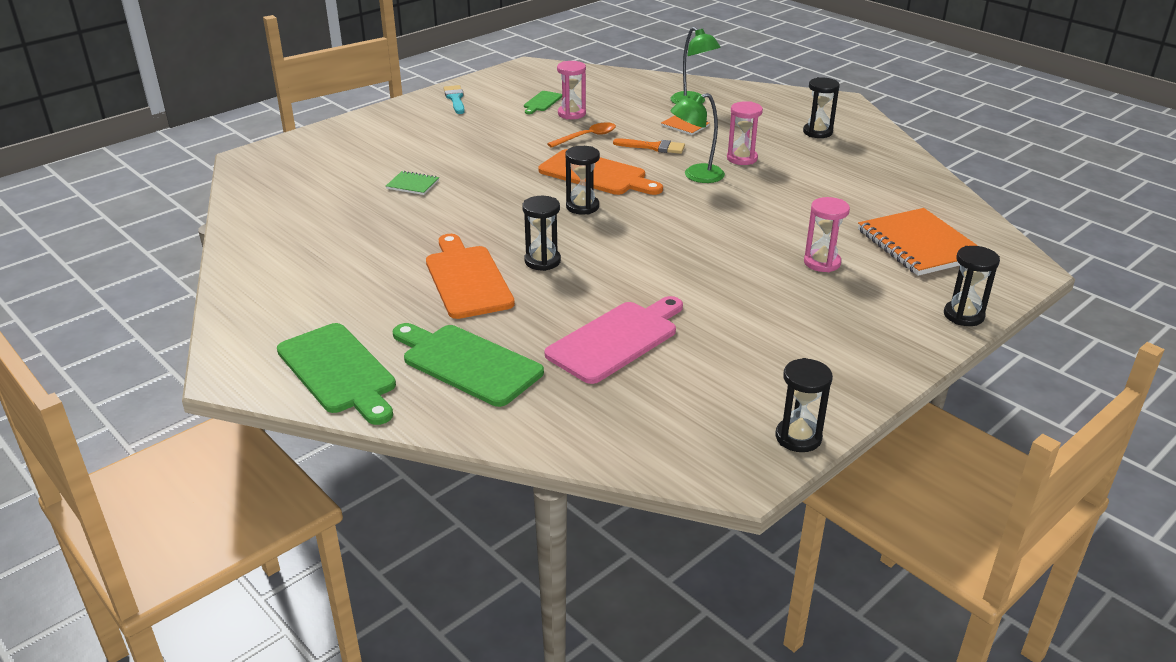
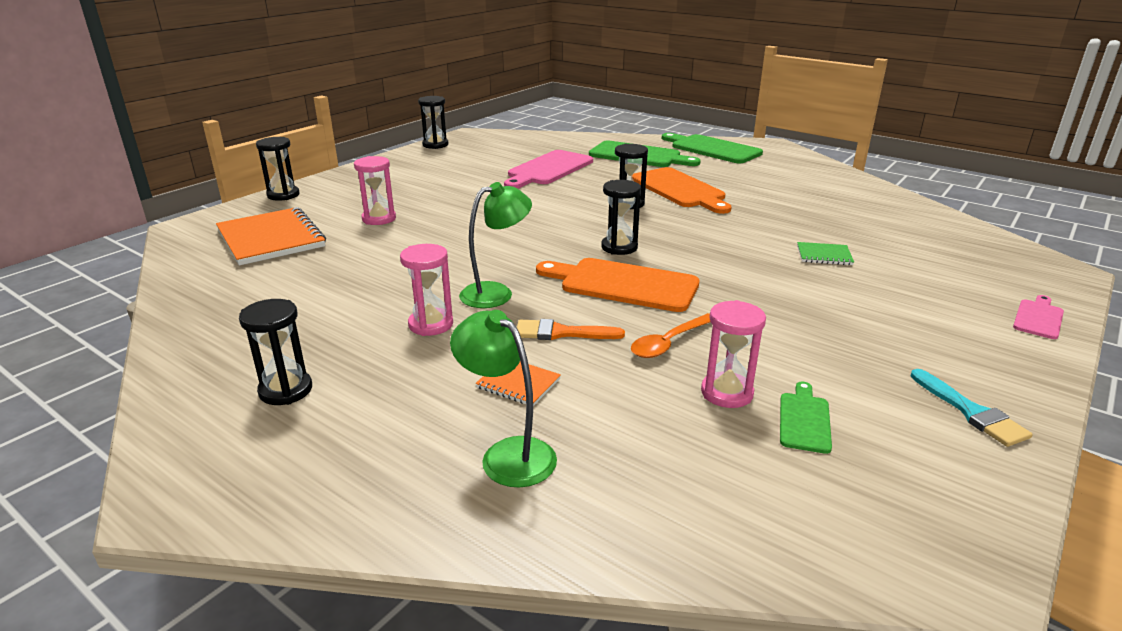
camera: 170 degrees right, 5 degrees down
(335, 131) = (1038, 318): none -> pink cutting board

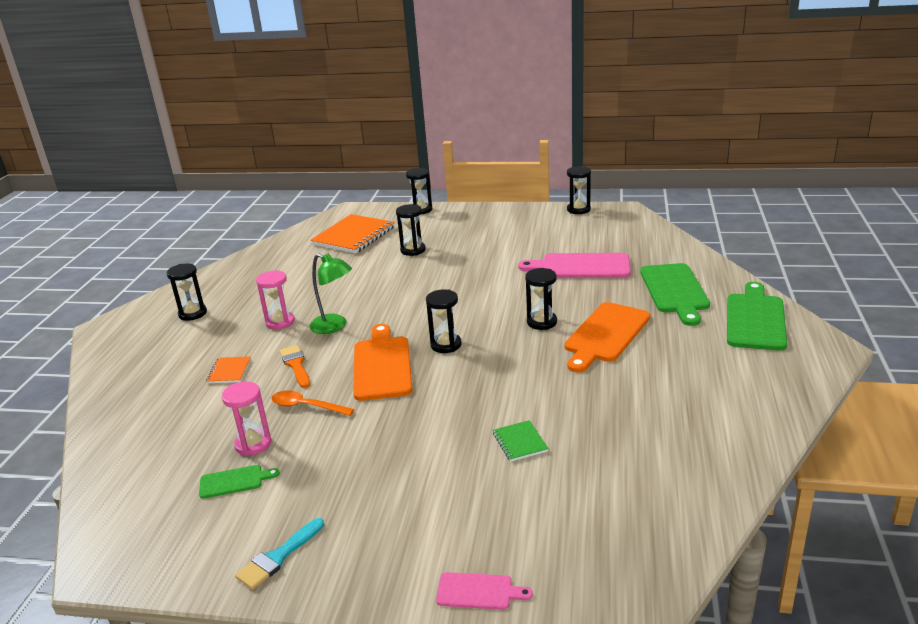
camera: 65 degrees right, 0 degrees up
(379, 219) = (413, 250): pink hourglass -> black hourglass
(508, 454) = (161, 391): green lamp -> none

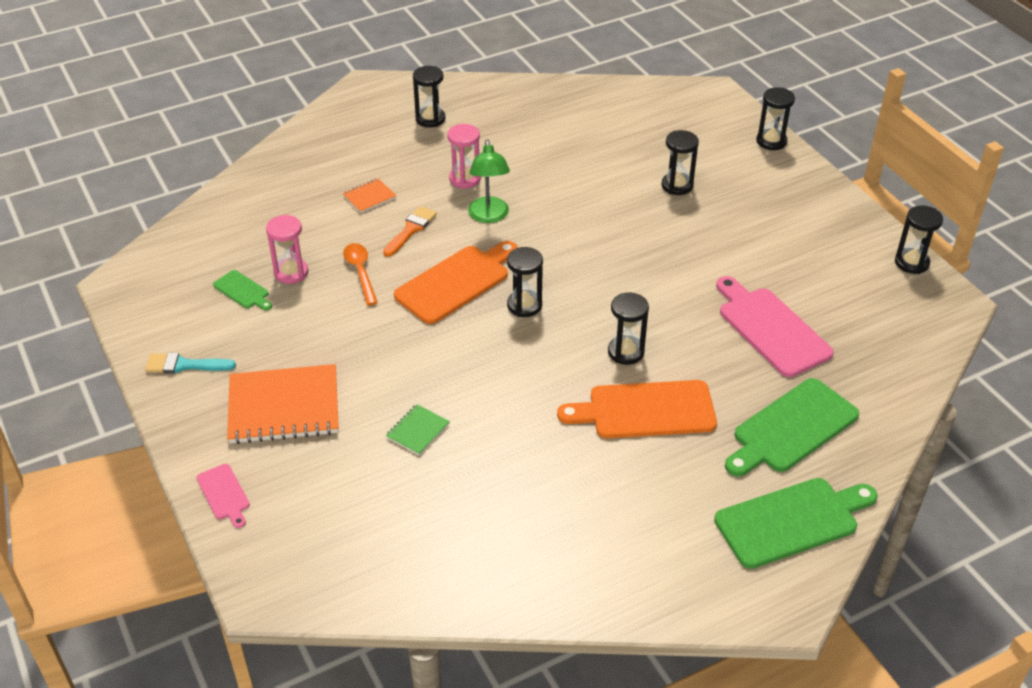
camera: 50 degrees right, 15 degrees up
(353, 236) = (663, 128): orange notebook -> orange notebook (284, 407)

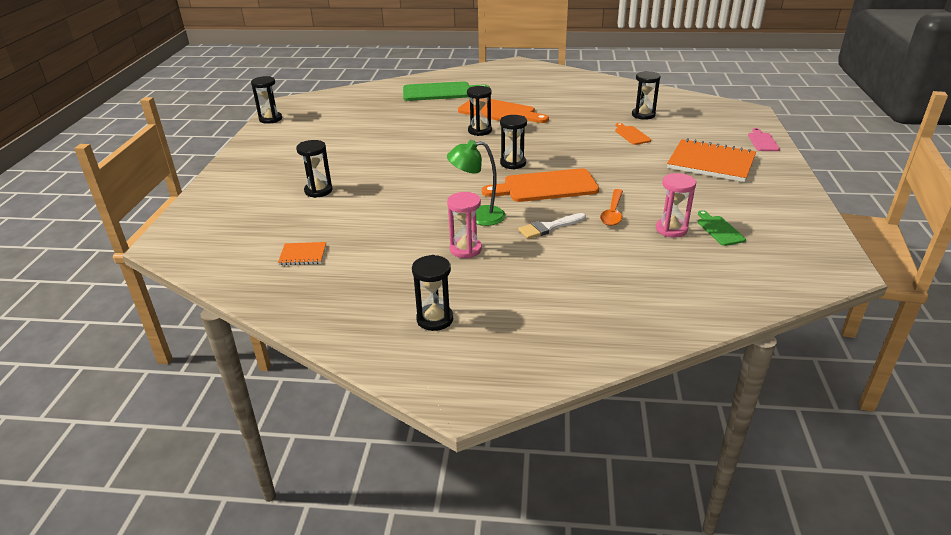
camera: 145 degrees left, 10 degrees down
(184, 365) = (780, 200): turquoise brush -> none
(369, 197) = (564, 263): orange notebook -> orange notebook (303, 255)
(411, 230) = (549, 227): orange brush -> white brush
(418, 431) = (631, 135): green notebook -> orange cutting board
(489, 216) = (478, 216): green lamp -> green lamp turned 120 degrees counterclockwise
(771, 141) = (206, 194): black hourglass -> black hourglass (643, 115)
(771, 328) = (390, 118): pink cutting board -> none
(792, 521) = (483, 75): green cutting board -> none

